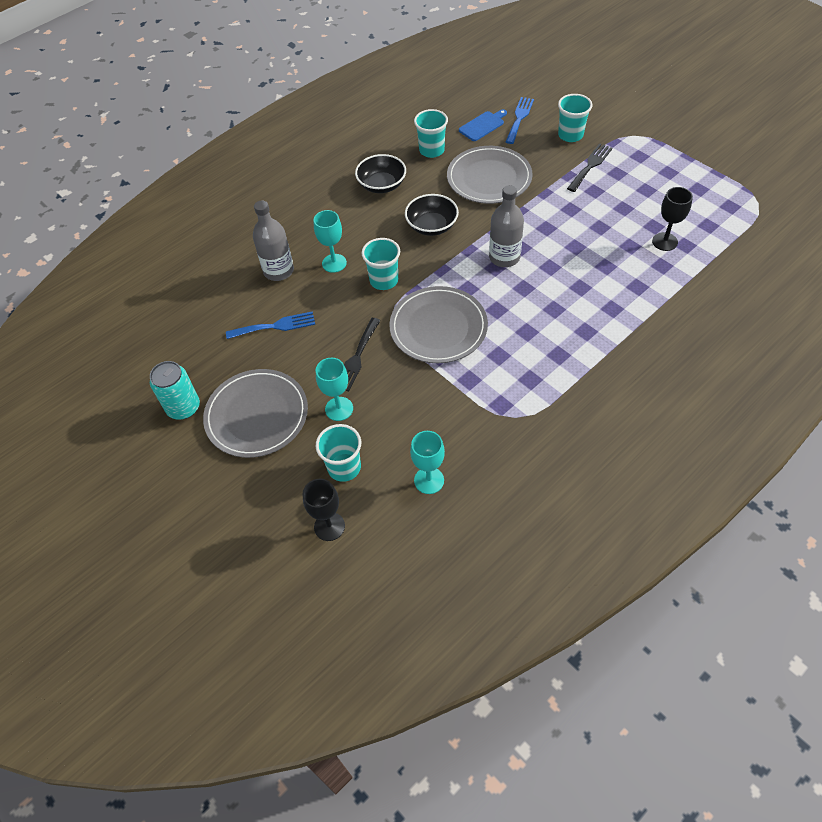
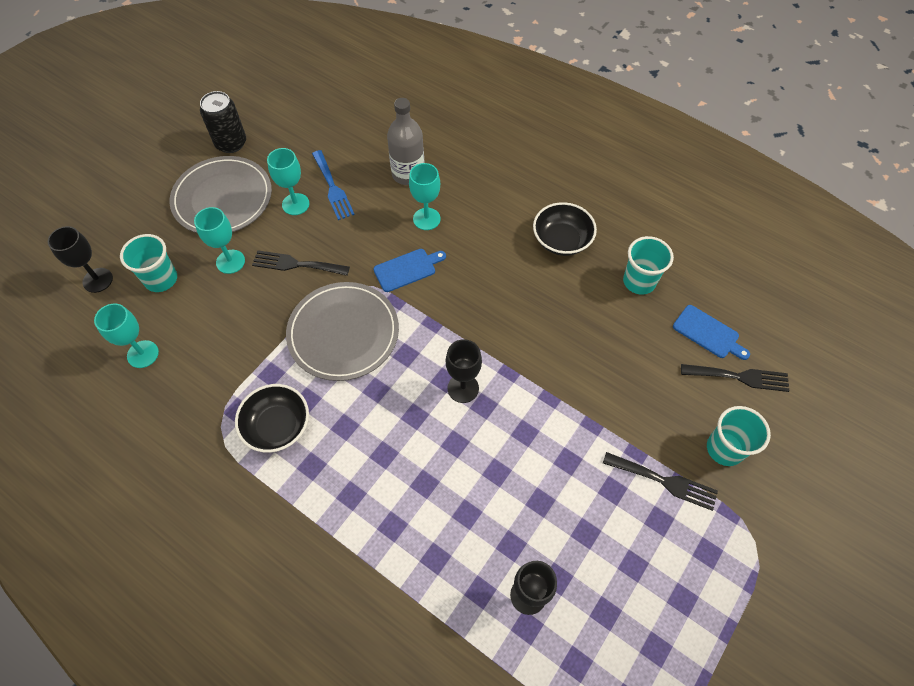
camera: 75 degrees right, 5 degrees up
(183, 407) = (231, 143): turquoise can -> black can
(285, 355) = (295, 204): none -> turquoise goblet
(384, 280) = (407, 269): turquoise cup -> blue cutting board
(432, 226) = (502, 302): black bowl -> black bowl (277, 426)
(489, 178) = (604, 354): grey plate -> none
(504, 257) = (463, 388): grey bottle -> black goblet
(519, 118) = (740, 377): blue fork -> black fork

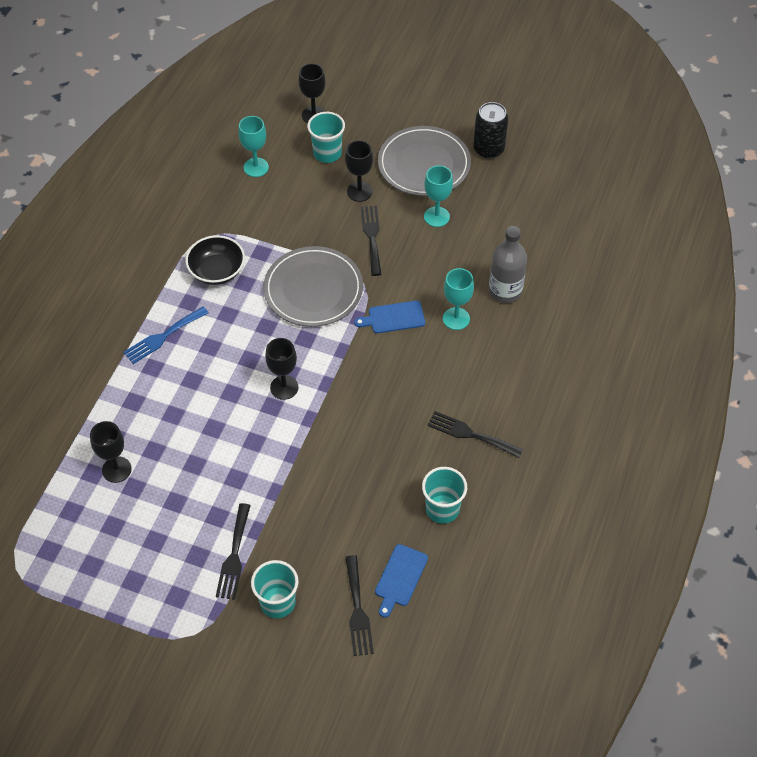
camera: 75 degrees right, 5 degrees down
(230, 261) = (359, 192): turquoise goblet -> black goblet
(333, 188) = (465, 238): blue fork -> blue fork (163, 337)
(407, 269) = (393, 318): blue cutting board -> blue cutting board turned 120 degrees clockwise
(561, 240) = (470, 434): black bowl -> black fork

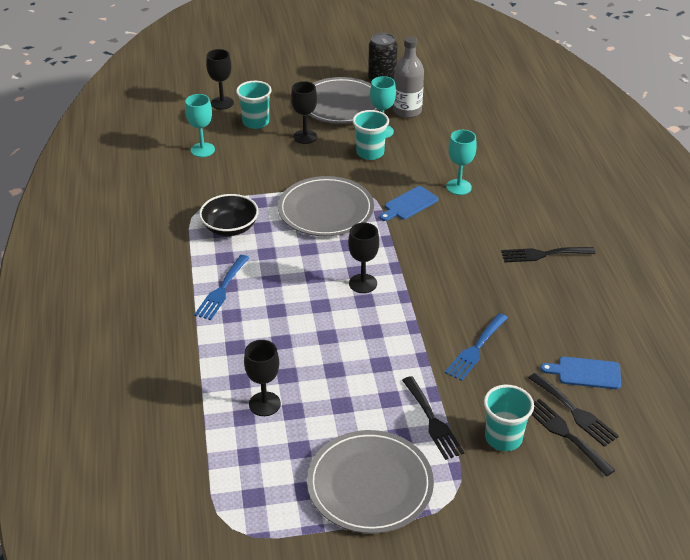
camera: 30 degrees left, 15 degrees down
(141, 587) = (370, 484): none -> grey plate
(325, 505) = (475, 349): none -> blue fork
(372, 237) = (342, 160): black fork -> black fork (565, 434)
(400, 578) = (586, 373): blue cutting board -> blue cutting board turned 105 degrees clockwise
(442, 509) = (571, 312): turquoise cup -> turquoise cup (370, 153)
(505, 291) = (478, 157): grey bottle -> grey bottle (407, 111)

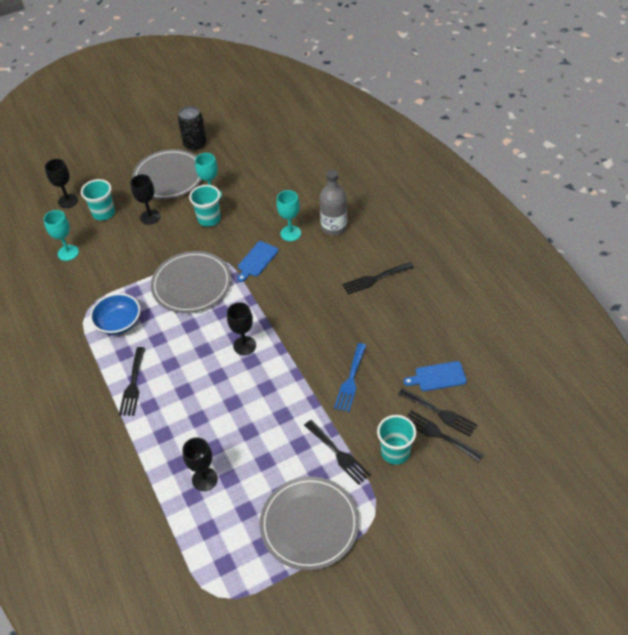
camera: 15 degrees left, 10 degrees up
(221, 290) = (133, 385): blue fork -> black fork
(230, 227) = (119, 323): black bowl -> blue bowl
(407, 111) = (226, 170): grey bottle -> grey bottle (334, 227)

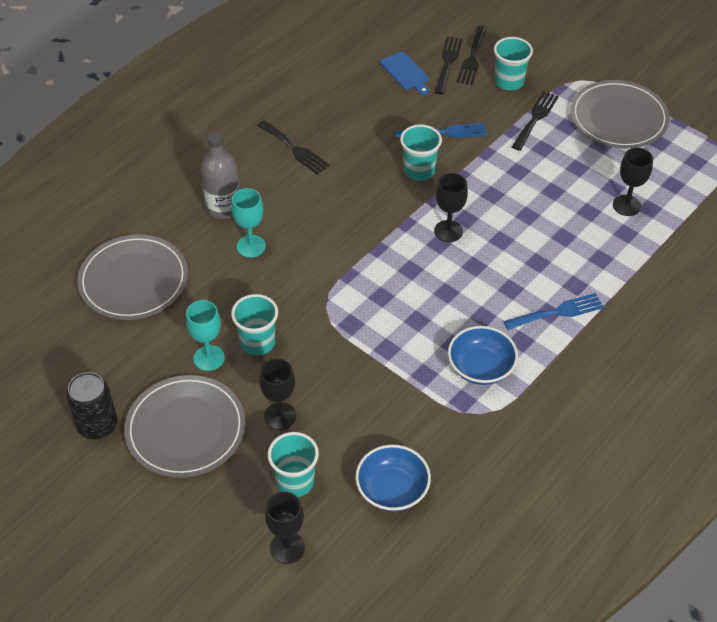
camera: 115 degrees left, 0 degrees up
(68, 253) = (392, 489): turquoise goblet -> blue bowl
(133, 385) = (558, 312): black fork -> blue fork
(191, 284) = (382, 316): grey plate -> grey plate (133, 280)
(257, 260) = (312, 264): blue cutting board -> none
(315, 348) = (419, 171): none -> turquoise cup

